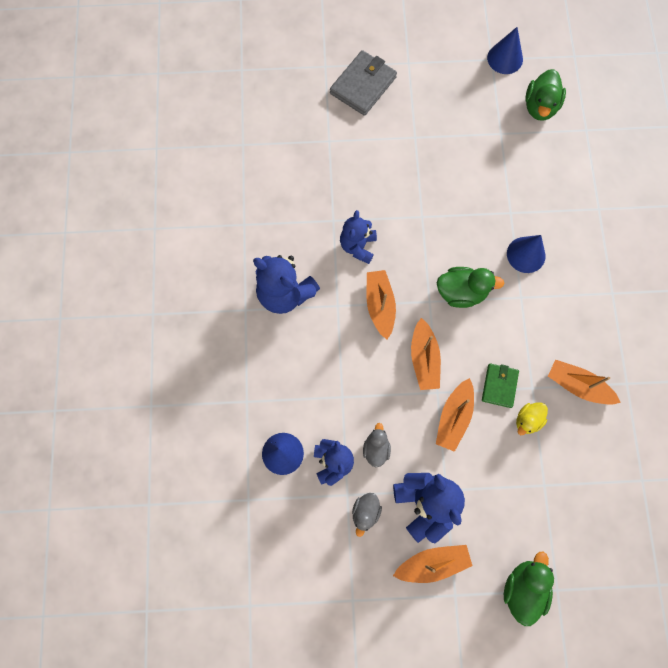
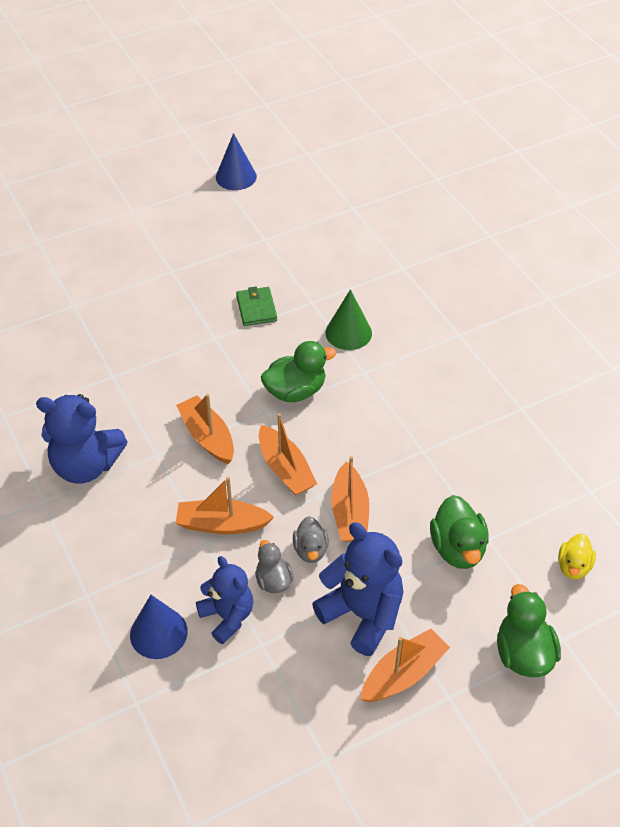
camera: 25 degrees left, 25 degrees down
(358, 246) = (154, 390): blue teddy bear -> none
(363, 85) = (90, 245): grey wallet -> none
(365, 512) = (294, 654): grey duck -> grey duck (310, 550)
(499, 386) = (385, 462): green wallet -> green wallet (256, 308)
(526, 254) = (348, 333): blue cone -> green cone
(528, 420) = (435, 483): yellow duck -> yellow duck (573, 566)
(540, 107) = (294, 204): green duck -> green duck (458, 548)
(578, 385) = (471, 430): orange boat -> orange boat (222, 524)

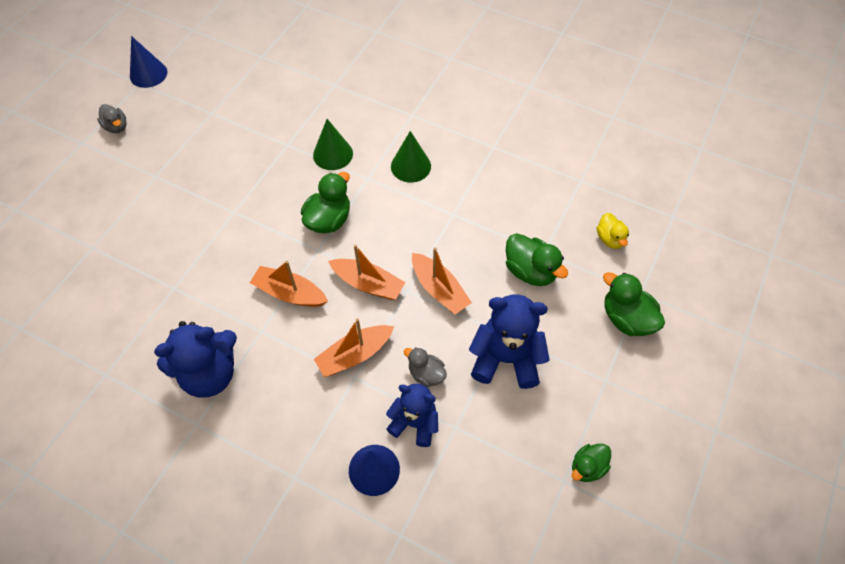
camera: 35 degrees left, 10 degrees up
(256, 308) = (248, 171): green wallet -> none
(310, 550) = (434, 334): grey duck -> grey duck (116, 127)
(360, 763) = (587, 467): none -> green duck
(403, 674) = (565, 383): orange boat -> none
(417, 383) = (411, 166): none -> green cone

